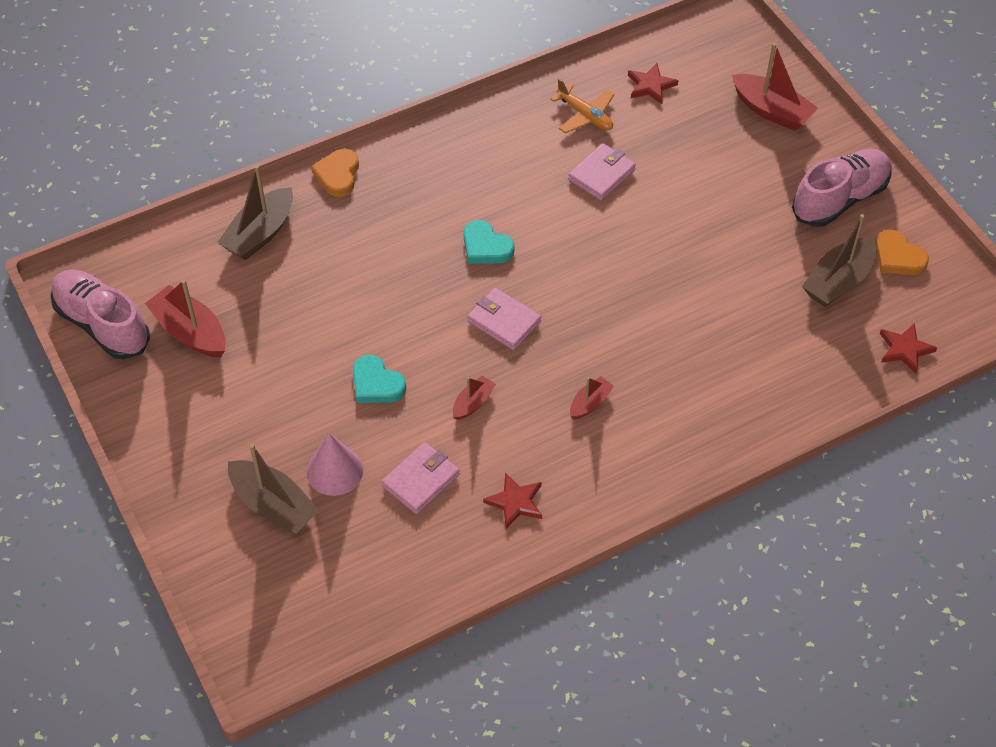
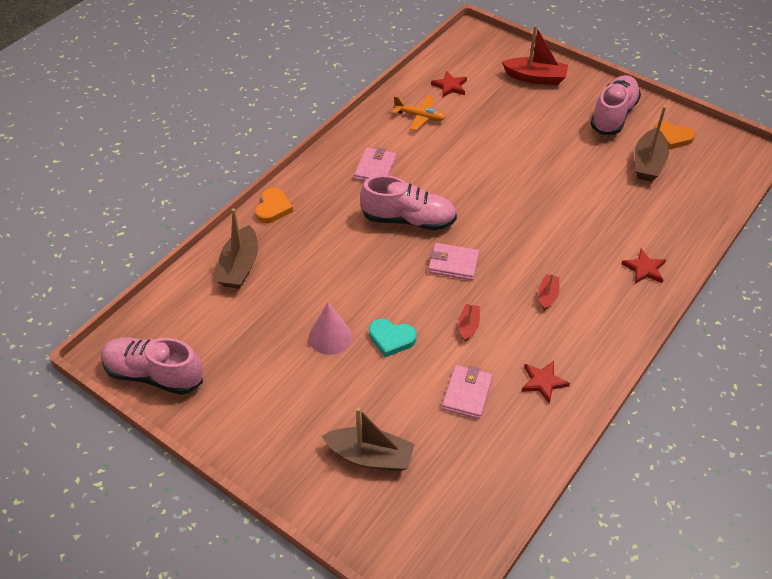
camera: 25 degrees left, 5 degrees down
(190, 332) = (227, 354): red boat -> none
(334, 471) = (400, 412): pink cone -> pink cone (330, 336)
(338, 175) = (273, 208): orange heart -> orange heart turned 150 degrees counterclockwise
(486, 247) = (408, 220): turquoise heart -> pink shoe
(601, 174) = (455, 149): pink wallet -> pink wallet (375, 168)
(904, 349) = (716, 189): red star -> red star (644, 269)

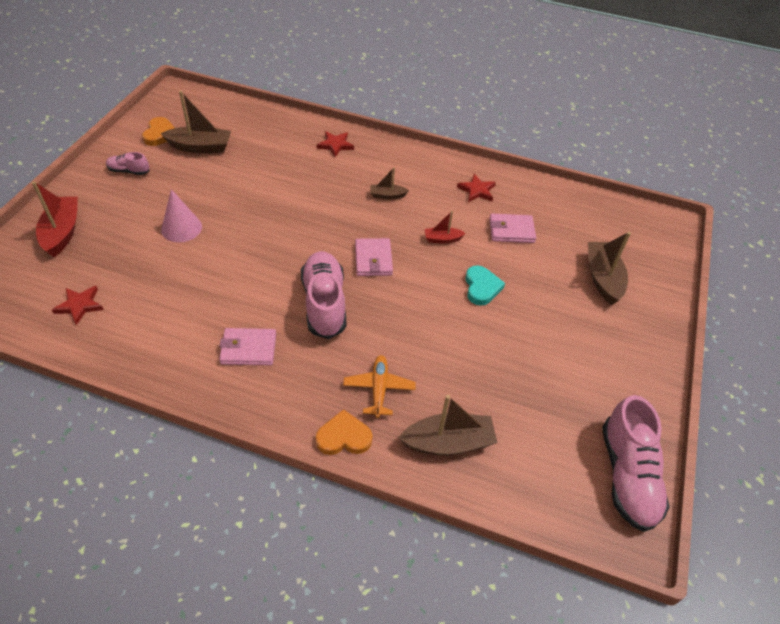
camera: 110 degrees left, 0 degrees up
(330, 336) = (502, 333): pink cone -> pink cone (181, 228)
(420, 117) = (145, 324): orange plane -> orange plane (379, 389)
(547, 295) = (387, 195): red boat -> brown boat
(613, 115) = (129, 171): pink shoe -> pink shoe, size x0.50

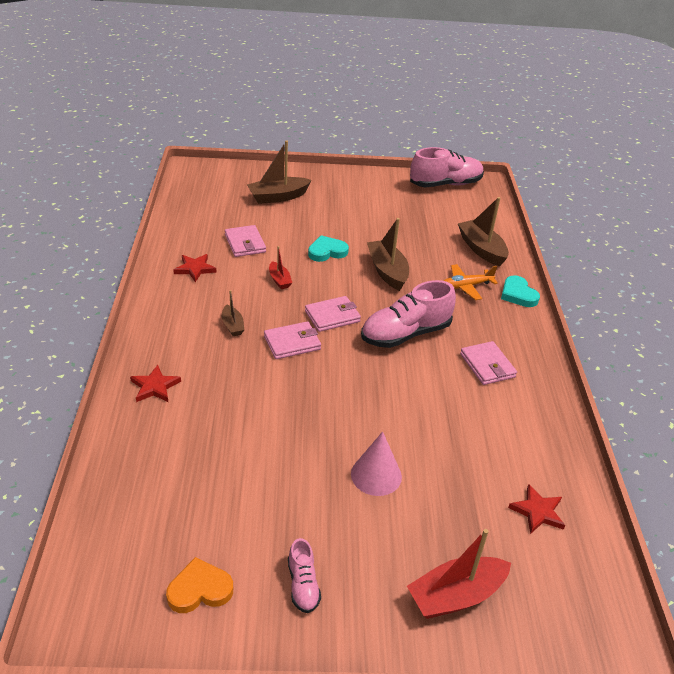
camera: 110 degrees left, 10 degrees down
(200, 147) = (212, 523): brown boat -> brown boat (387, 271)
(344, 437) = (518, 294): orange heart -> turquoise heart
(349, 224) = (292, 343): none -> pink wallet

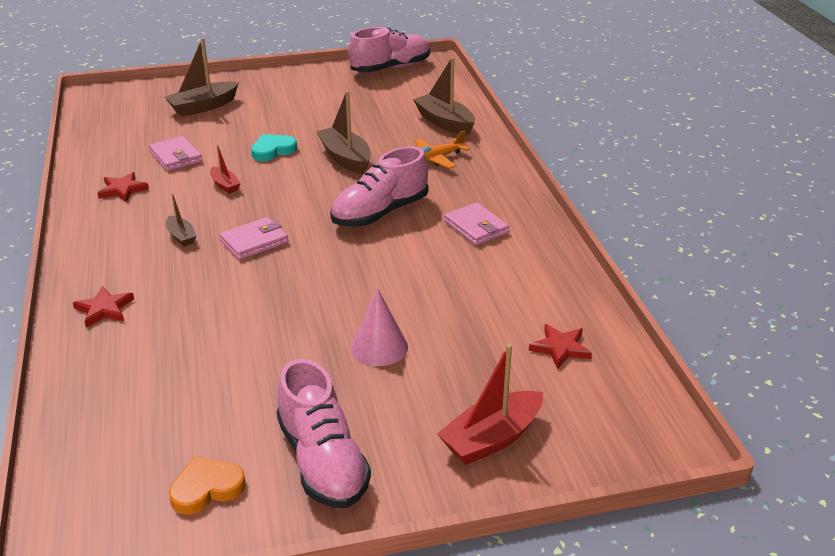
camera: 10 degrees left, 5 degrees down
(303, 585) = (322, 461): pink shoe -> pink shoe, size x2.02
(332, 316) = (294, 210): pink wallet -> none
(518, 294) = (494, 158): turquoise heart -> none

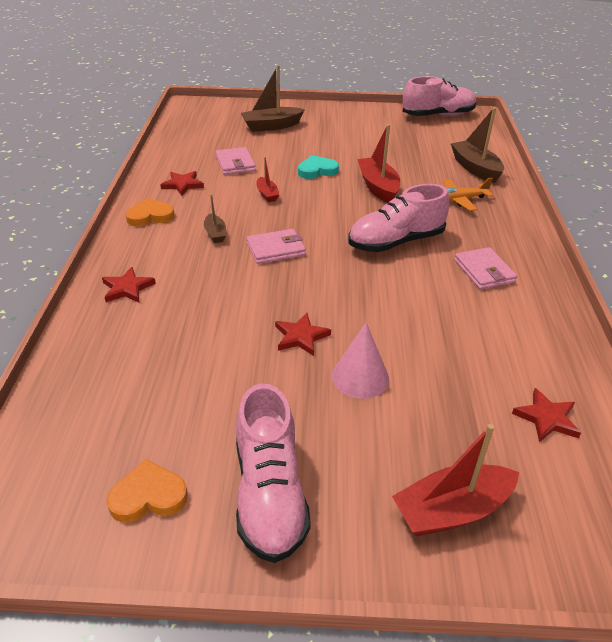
camera: 15 degrees right, 5 degrees up
(98, 230) = (150, 216): none -> orange heart
(309, 322) = (301, 337): none -> red star
(345, 158) = (378, 187): brown boat -> red boat

